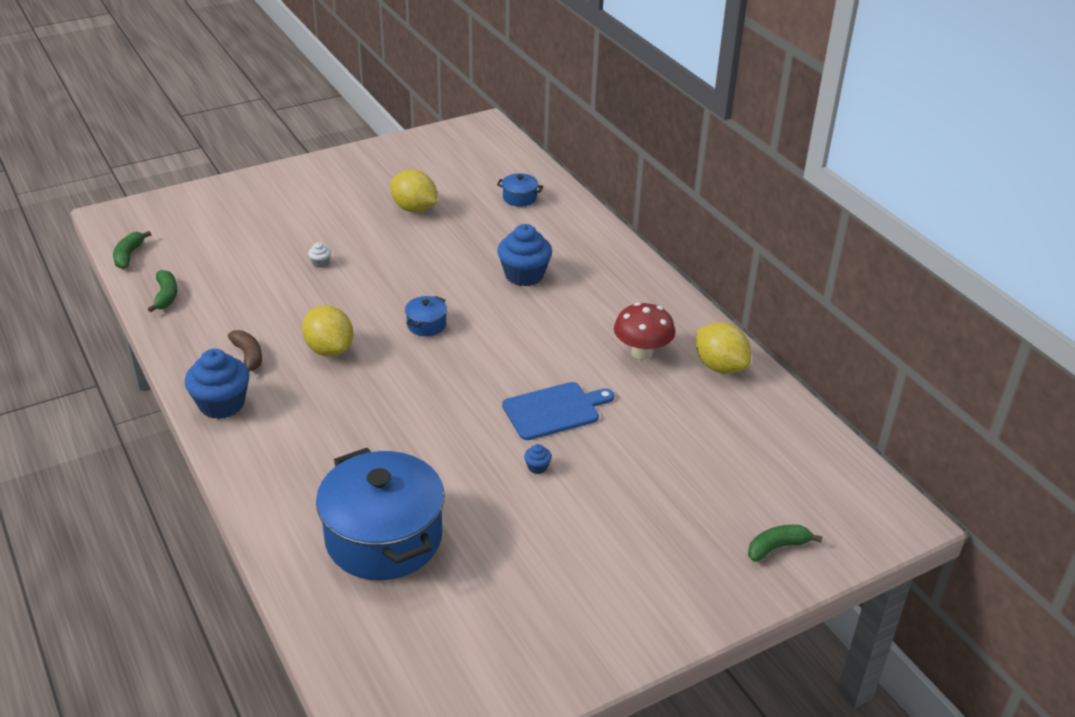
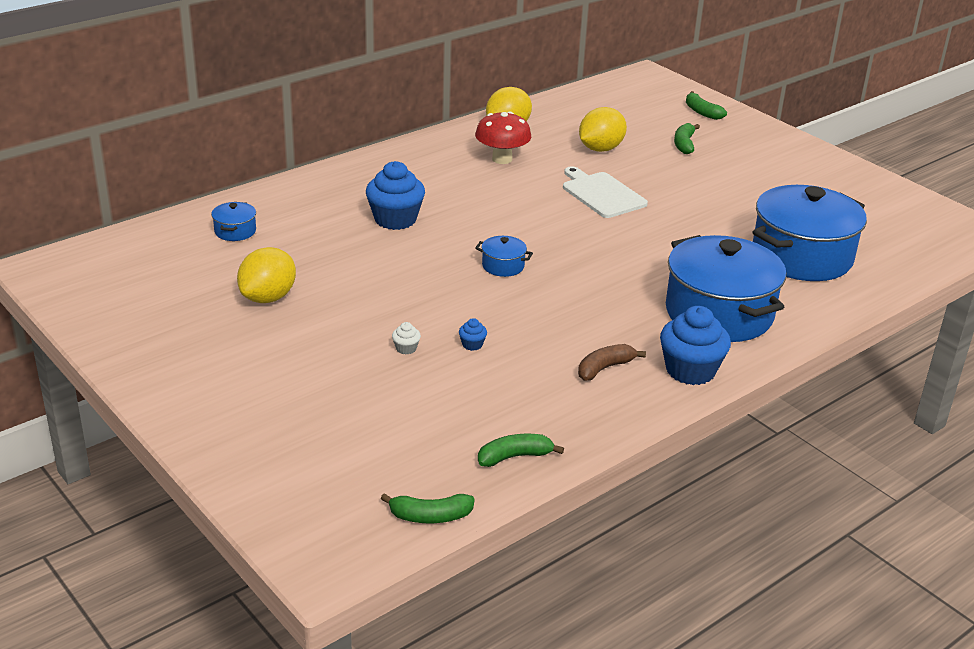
camera: 100 degrees left, 5 degrees down
(300, 443) = (719, 313): none -> blue pot
(329, 349) = (569, 318): yellow lemon -> yellow lemon (600, 149)
(537, 467) = (677, 198): blue cupcake -> blue cupcake (472, 344)
(554, 410) = (602, 194): blue cutting board -> white cutting board
(676, 506) = (684, 144): none -> green banana

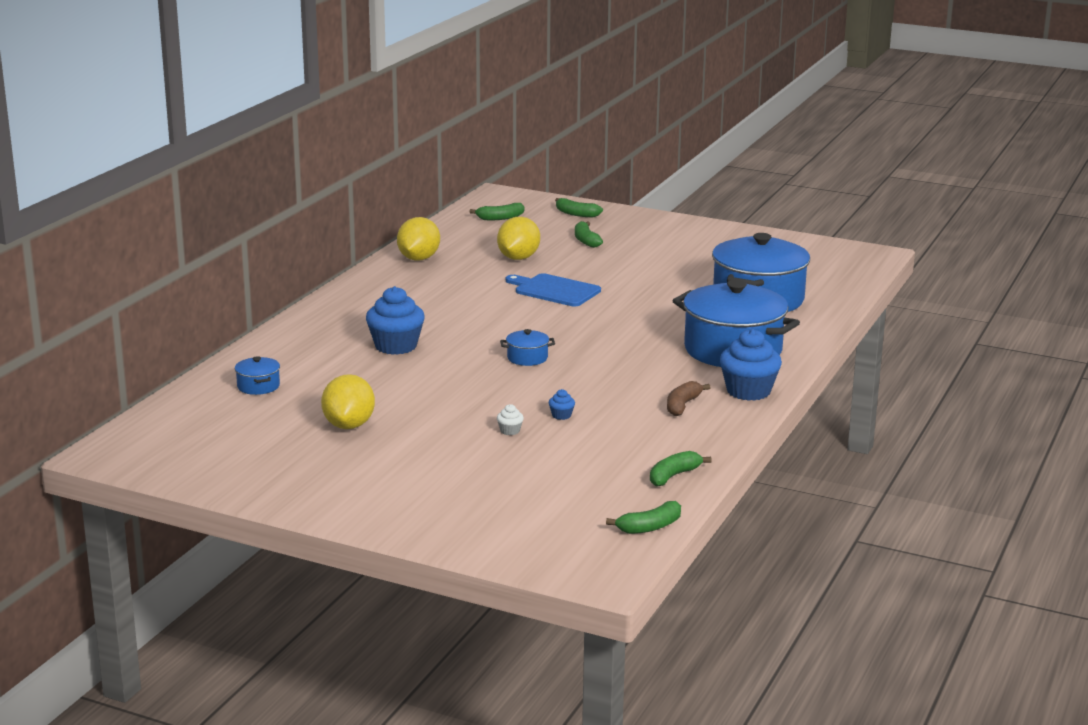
camera: 25 degrees left, 10 degrees down
(502, 159) = (440, 283): red mushroom -> none
(602, 194) = (554, 290): white cutting board -> blue cutting board
(624, 100) = (500, 218): none -> green banana

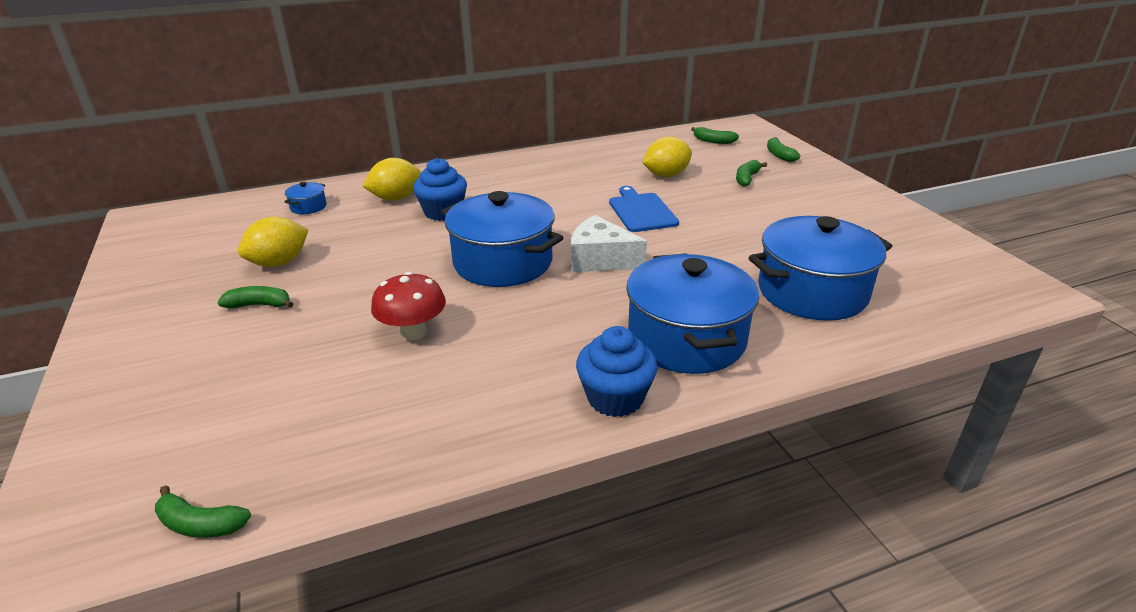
camera: 45 degrees right, 10 degrees up
(418, 259) = (596, 153): yellow lemon -> yellow lemon (396, 198)
(510, 431) = (350, 326): white cupcake -> none
(527, 358) = (503, 262): blue pot -> blue pot, size x2.43
(561, 415) = (413, 332): blue cupcake -> red mushroom
(592, 331) = (600, 260): none -> white cheese
(673, 476) = (351, 466): green banana -> green banana (259, 305)
(682, 405) = (524, 379): brown banana -> none

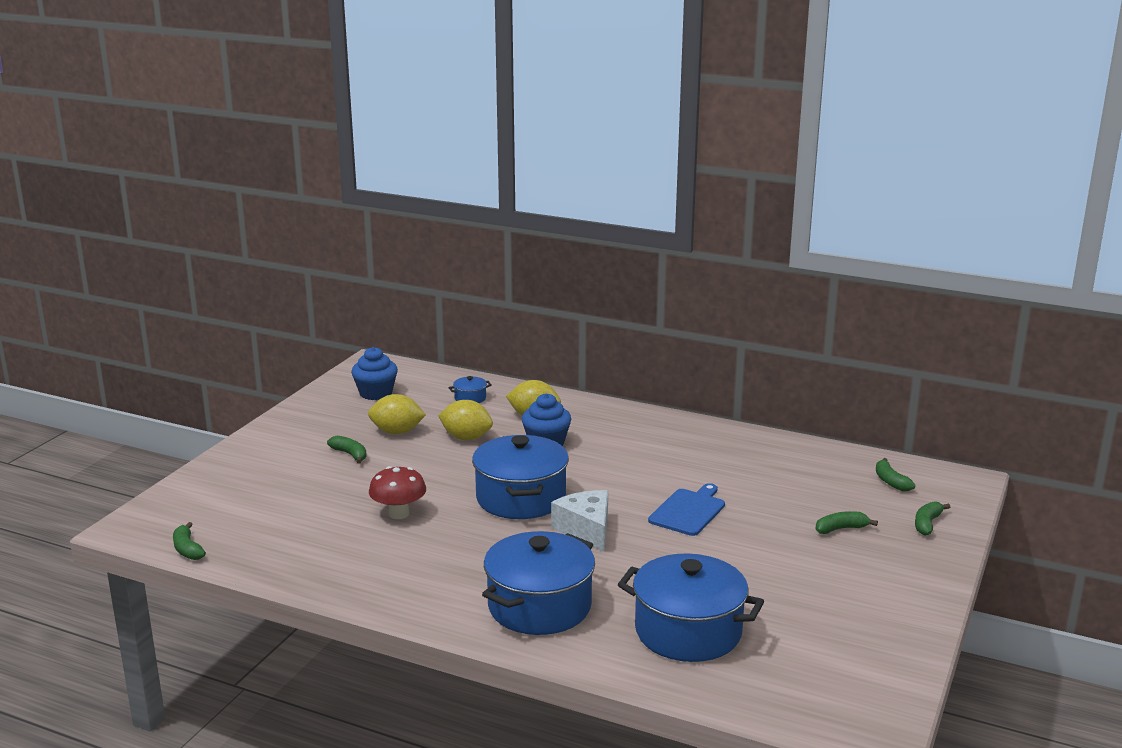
camera: 45 degrees right, 10 degrees down
(615, 398) = (437, 610): blue cupcake -> blue cupcake (376, 393)
(666, 175) = (773, 492): yellow lemon -> yellow lemon (466, 438)

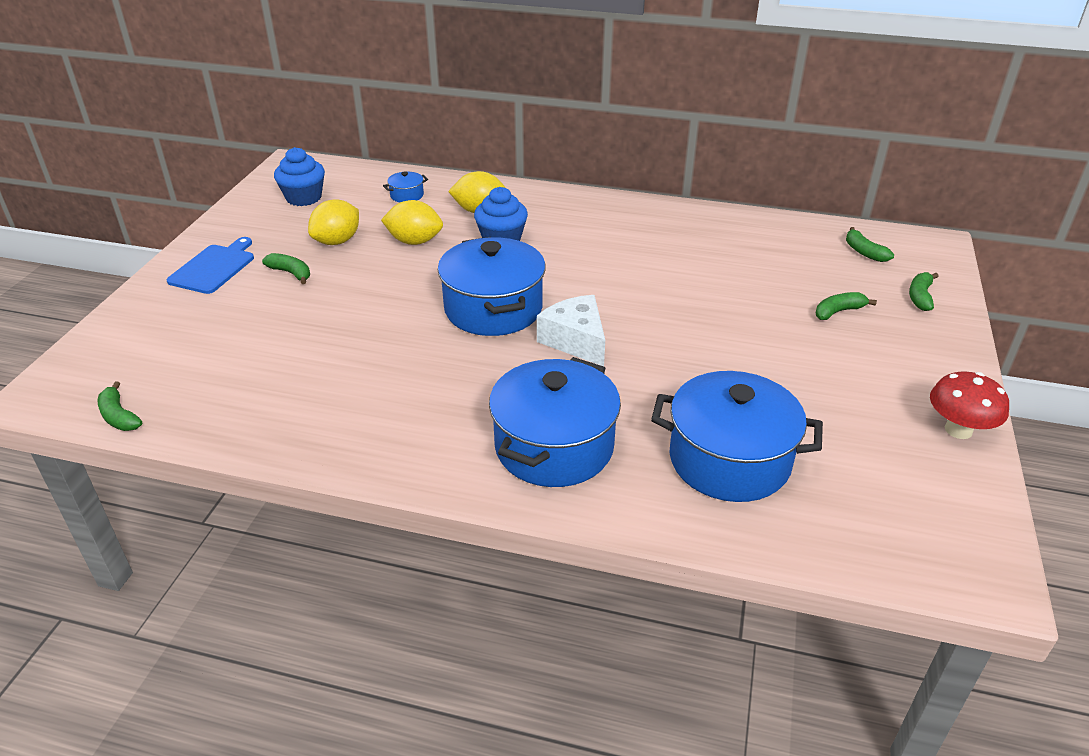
camera: 10 degrees left, 15 degrees up
(397, 432) = (337, 241): yellow lemon -> yellow lemon turned 45 degrees counterclockwise
(399, 514) = (362, 342): red mushroom -> red mushroom (958, 430)
(688, 511) = (676, 306): blue cutting board -> blue cutting board (214, 267)

